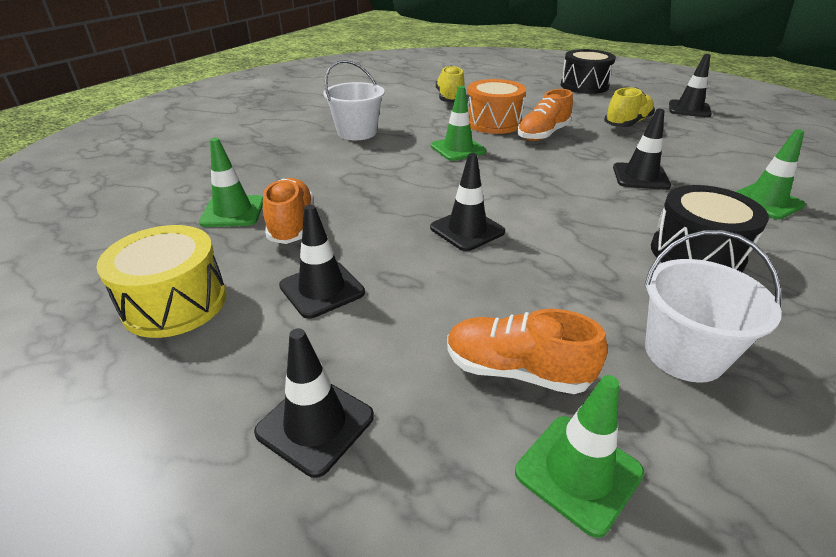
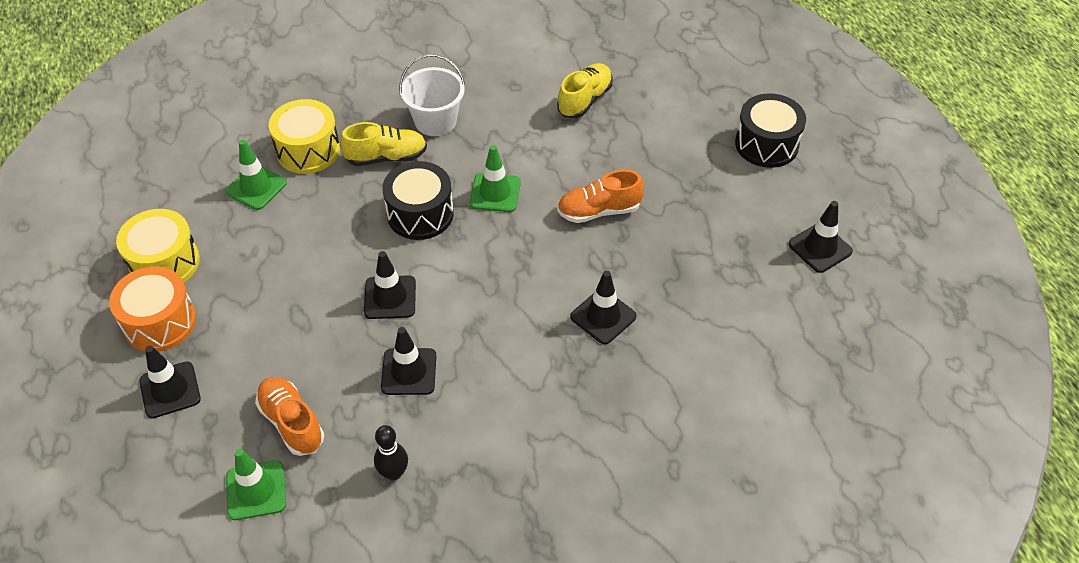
camera: 35 degrees right, 15 degrees up
(261, 176) = (308, 150): none -> yellow drum
(291, 225) = (281, 224): orange shoe -> none
(322, 289) = (248, 299): black traffic cone -> black traffic cone (409, 372)
(493, 123) = (576, 167): orange drum -> orange drum (160, 322)
(627, 123) = (710, 237): yellow shoe -> yellow shoe (386, 157)
(684, 354) = (393, 473): white bucket -> black bowling pin
(696, 253) = (519, 415): black drum -> black drum (420, 214)
(765, 202) = (663, 405): green traffic cone -> none

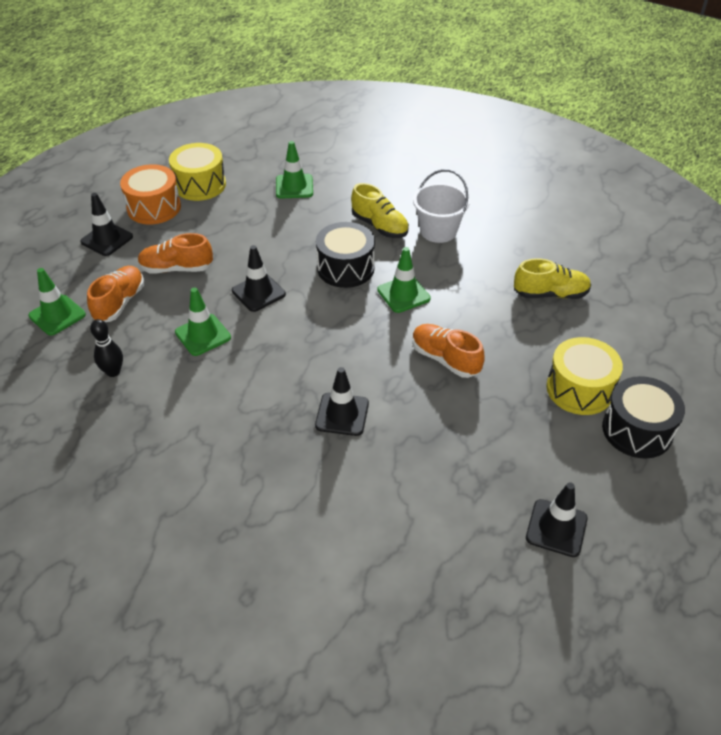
camera: 55 degrees right, 5 degrees down
(286, 348) = (176, 268): none -> orange shoe
(308, 150) = (348, 190): yellow drum -> yellow drum (579, 389)
(409, 372) = (203, 335): black traffic cone -> green traffic cone

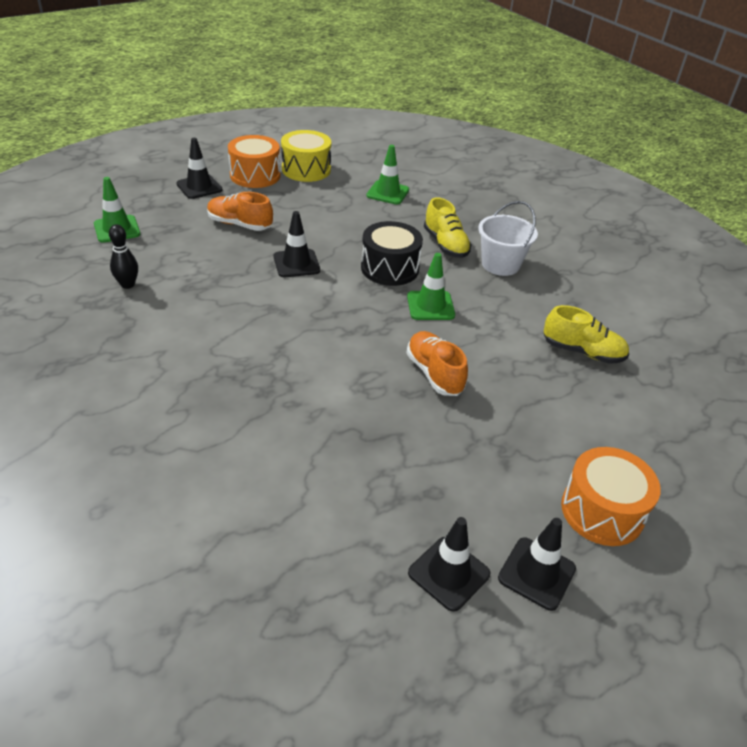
camera: 20 degrees right, 5 degrees down
(119, 303) = (173, 235): orange shoe -> none
(203, 335) = (223, 281): green traffic cone -> none
(342, 414) = (300, 386): black traffic cone -> black traffic cone (536, 573)
(579, 389) = (560, 448): yellow drum -> none
(637, 430) = (602, 511): black drum -> orange drum

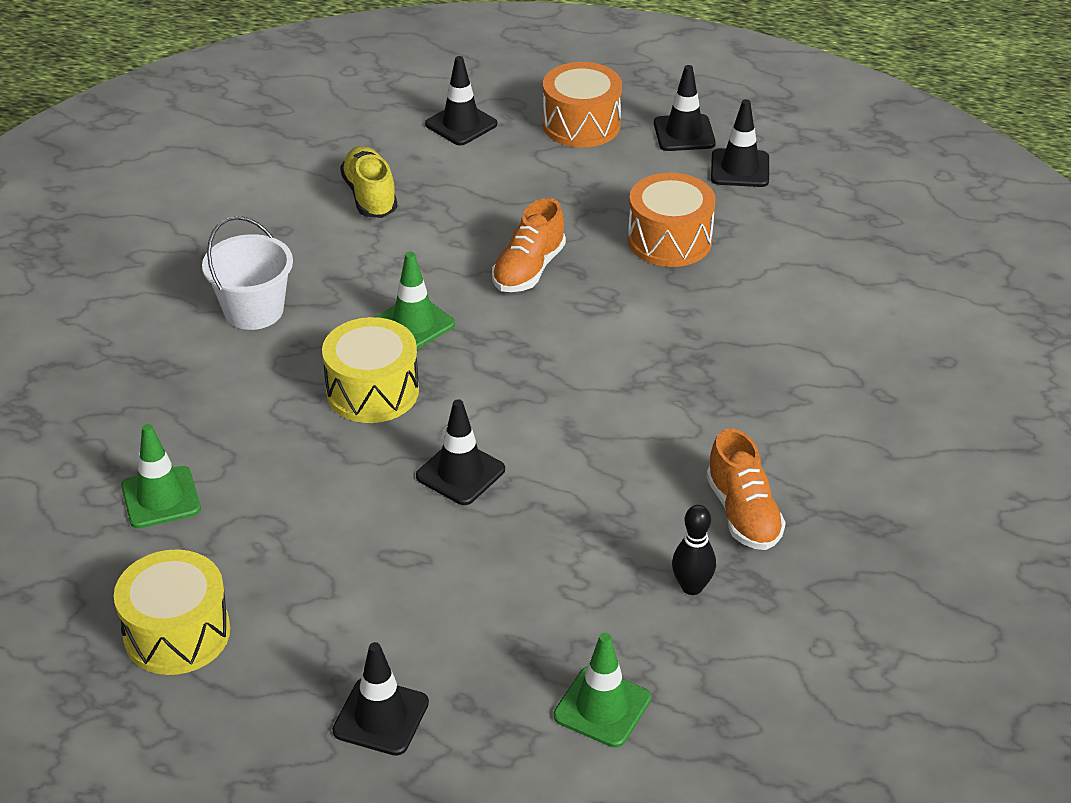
camera: 125 degrees left, 0 degrees up
(240, 224) = (433, 589): orange shoe -> orange shoe (743, 513)
(255, 175) = (266, 680): orange drum -> orange drum (669, 240)
(390, 268) = (372, 391): black drum -> yellow drum
(445, 244) = (256, 373): yellow shoe -> none
(651, 441) = (461, 124): none -> black traffic cone

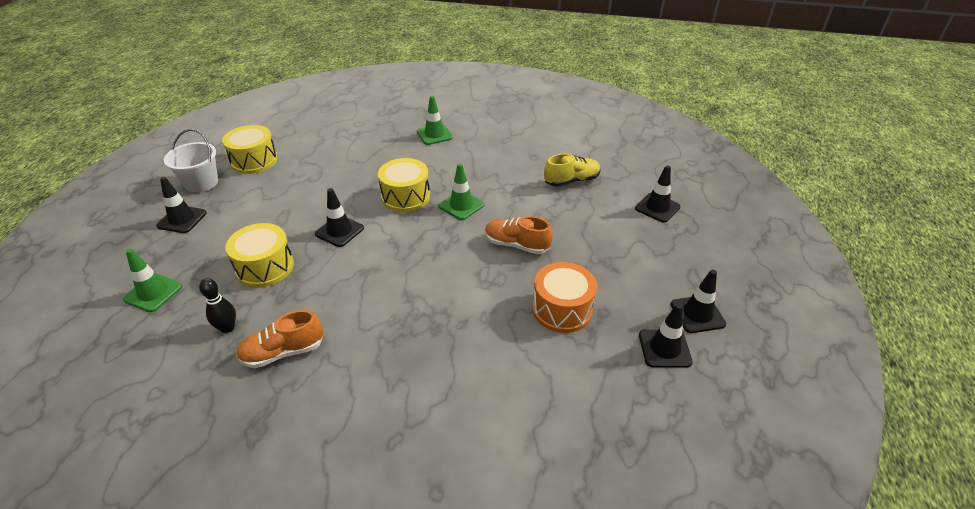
camera: 85 degrees right, 0 degrees up
(161, 498) = (337, 147): green traffic cone -> green traffic cone (434, 135)
(254, 310) = (467, 155): white bucket -> white bucket (201, 183)
(548, 561) = (265, 267): none -> yellow drum
(581, 125) = (682, 260): orange drum -> none

